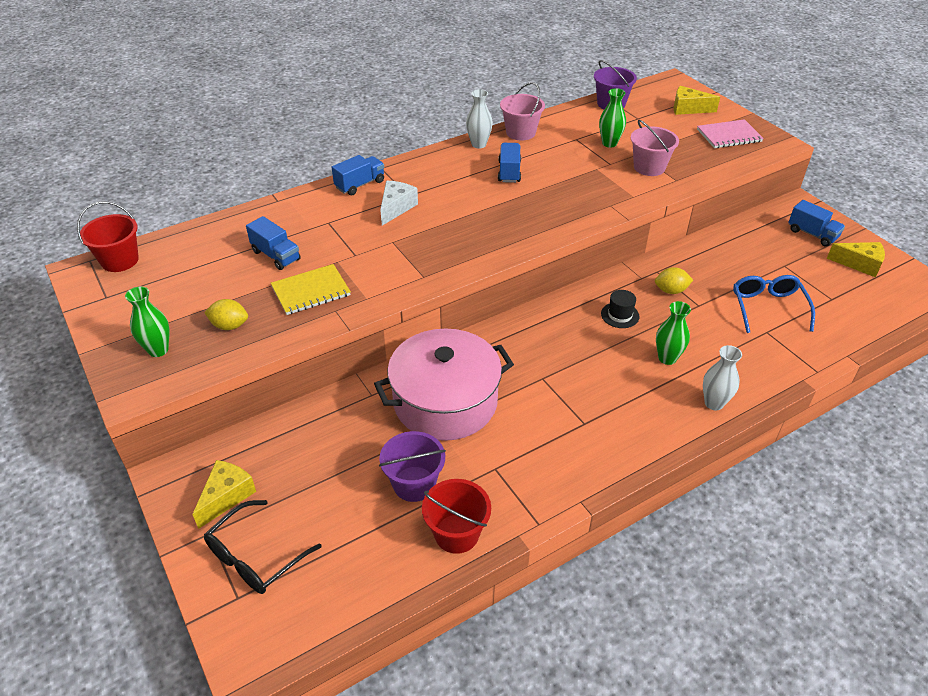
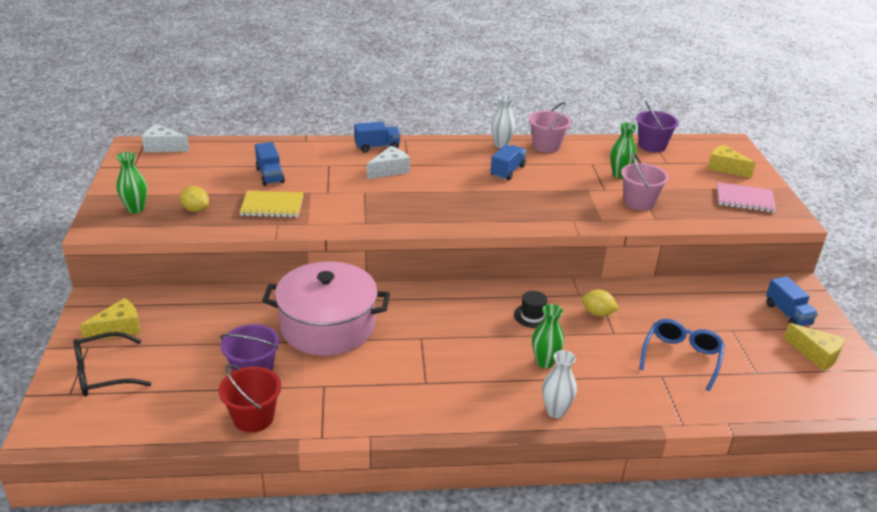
camera: 25 degrees right, 10 degrees down
(120, 260) = (163, 147): red bucket -> white cheese

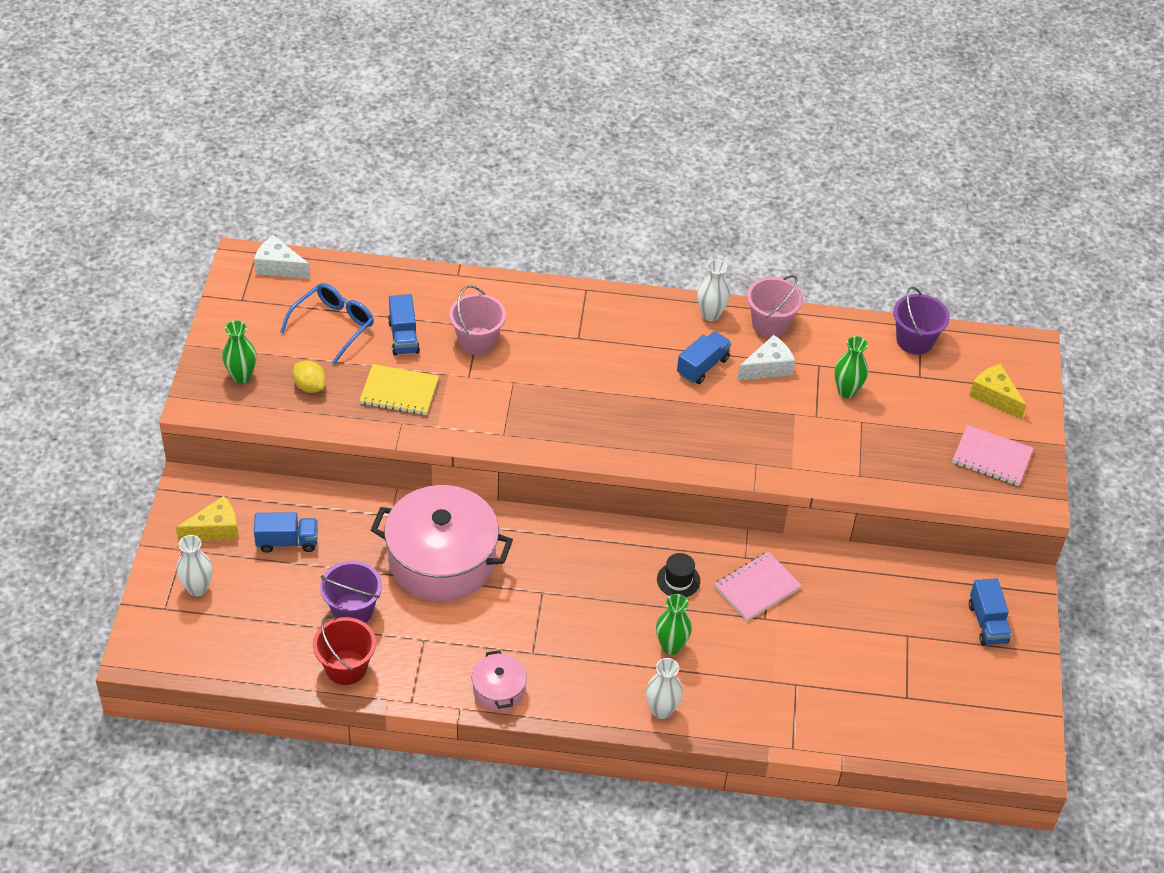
camera: 10 degrees right, 15 degrees up
(103, 374) = (197, 588): black glasses -> white vase
(377, 147) = (547, 299): blue truck -> blue truck (287, 542)
(390, 170) = (553, 346): white cheese -> white cheese (768, 367)
(402, 416) = (498, 690): none -> pink pot
(597, 313) = (757, 587): yellow lemon -> pink notebook
(639, 202) = (851, 444): pink bucket -> pink bucket (477, 341)
(681, 357) = (829, 663): blue glasses -> blue glasses (334, 325)
(816, 354) = (990, 684): yellow cheese -> none

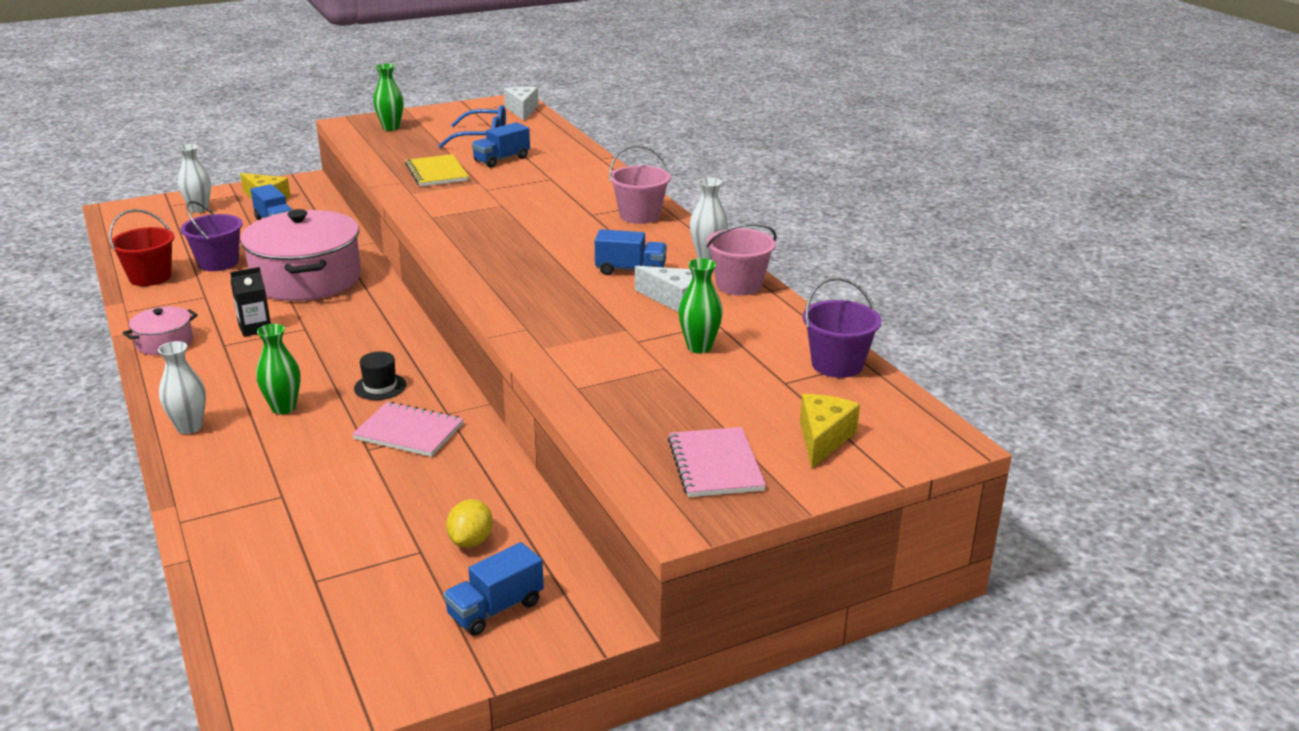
camera: 60 degrees right, 20 degrees down
(310, 386) = (406, 147): yellow lemon -> yellow lemon (471, 541)
(477, 341) = (533, 182): pink bucket -> pink bucket (640, 215)
(516, 623) = (255, 328): none -> black carton

